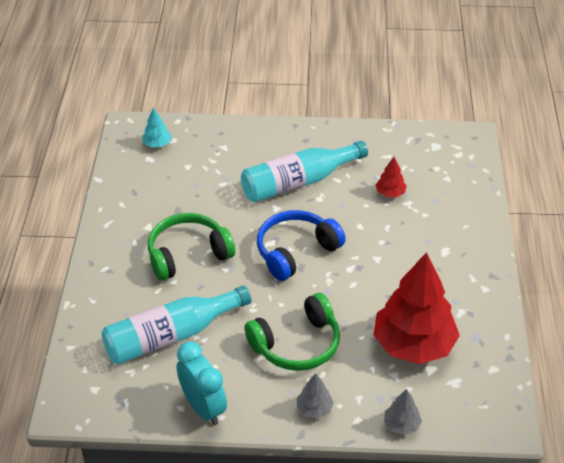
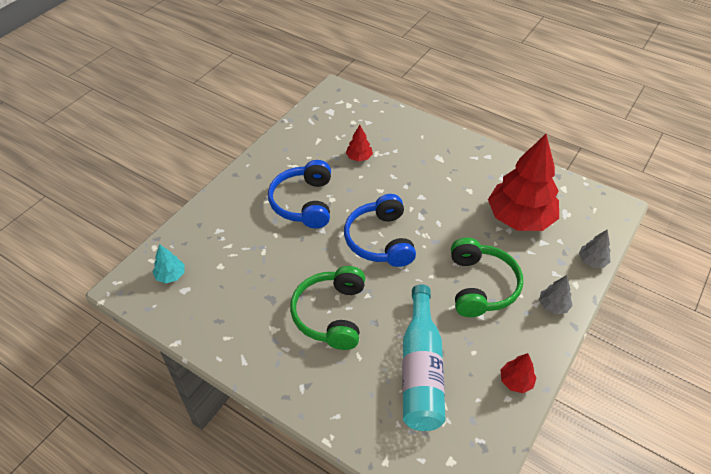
camera: 60 degrees left, 5 degrees up
(203, 407) = (516, 381): turquoise clock -> red tree
(298, 182) = (303, 203): turquoise bottle -> blue headphones

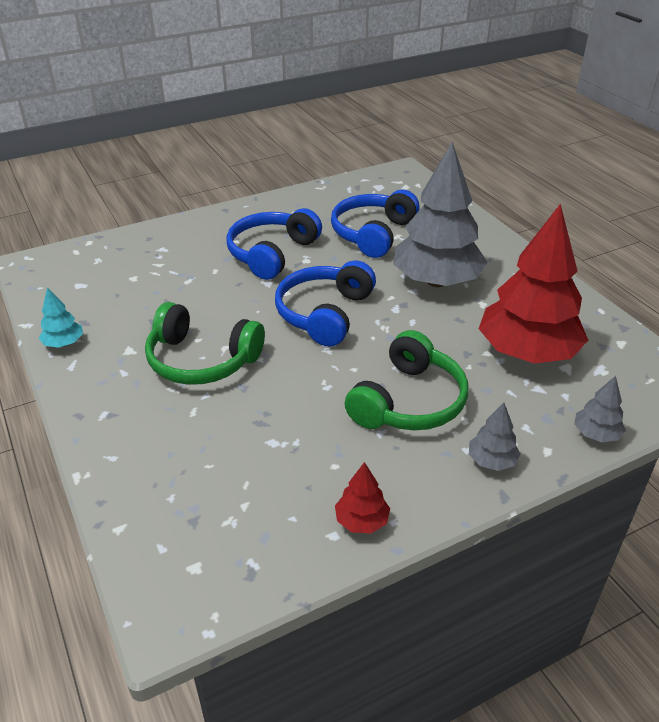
camera: 30 degrees right, 10 degrees down
(170, 275) = (79, 269): turquoise tree -> turquoise tree (64, 343)
(331, 314) = (201, 360): green headphones -> green headphones turned 105 degrees counterclockwise
(359, 157) = (373, 234): red tree -> blue headphones
(421, 369) = (251, 455): turquoise bottle -> none
(429, 183) = (436, 281): none -> grey tree

